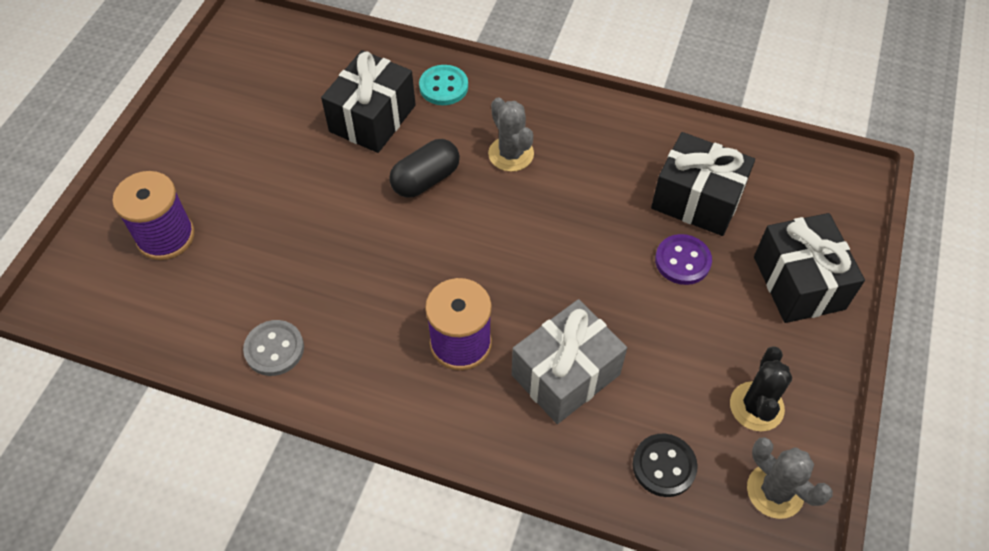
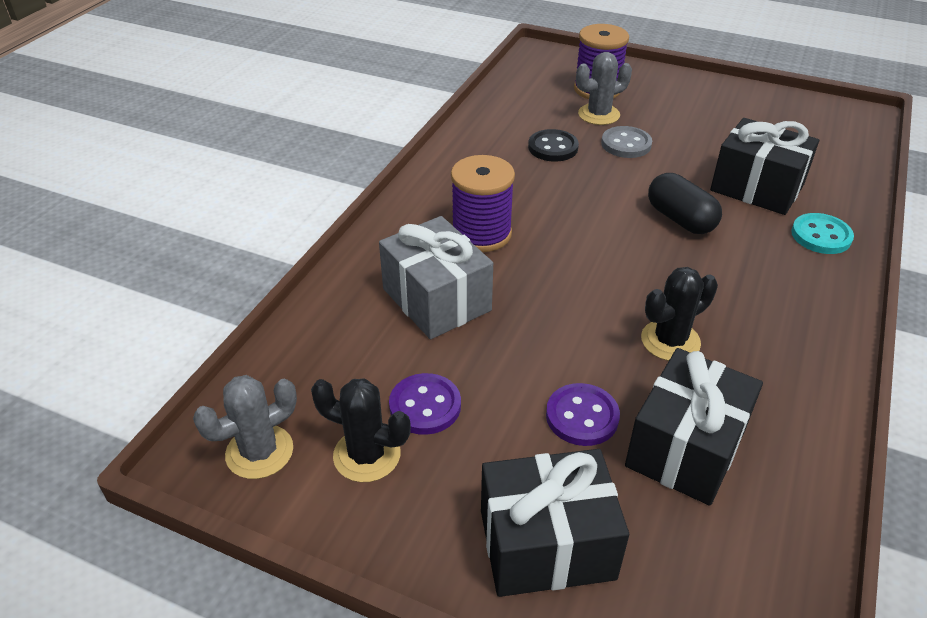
camera: 95 degrees right, 15 degrees down
(274, 349) = (487, 138): grey button -> grey button (626, 144)
(511, 154) = (730, 281): grey cactus -> grey cactus (598, 115)
(590, 200) = (670, 341): none -> black cactus
(664, 466) = (317, 361): black button -> black button (553, 147)
(696, 370) = (425, 406): none -> purple button

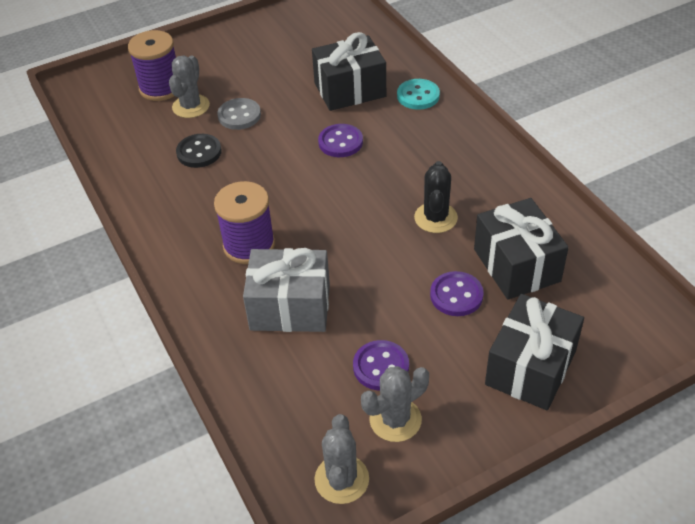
camera: 50 degrees left, 5 degrees up
(367, 455) = (395, 419): black cactus -> grey cactus
(680, 219) = (340, 142): black capsule -> purple button

